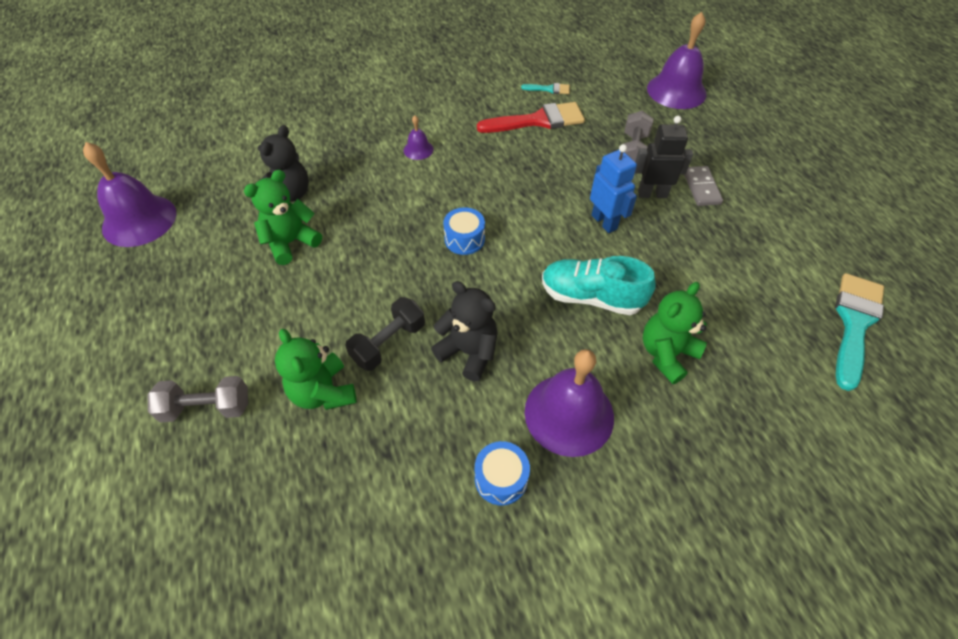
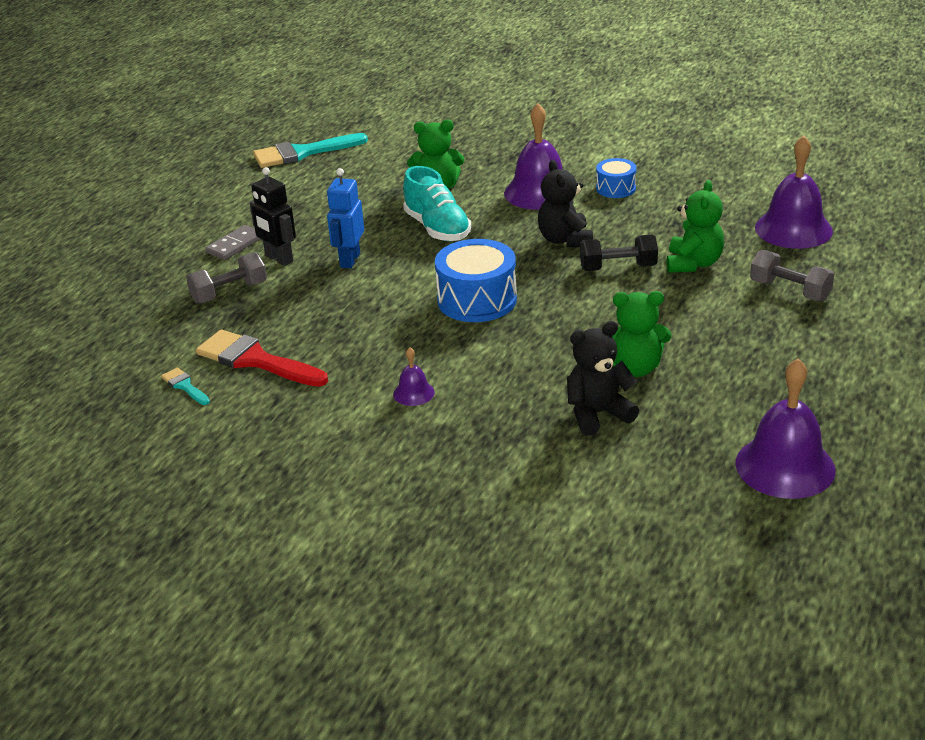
camera: 135 degrees left, 20 degrees down
(464, 239) = (477, 300): blue drum -> blue drum, size x1.77
(676, 91) = (81, 319): purple bell -> purple bell (793, 229)

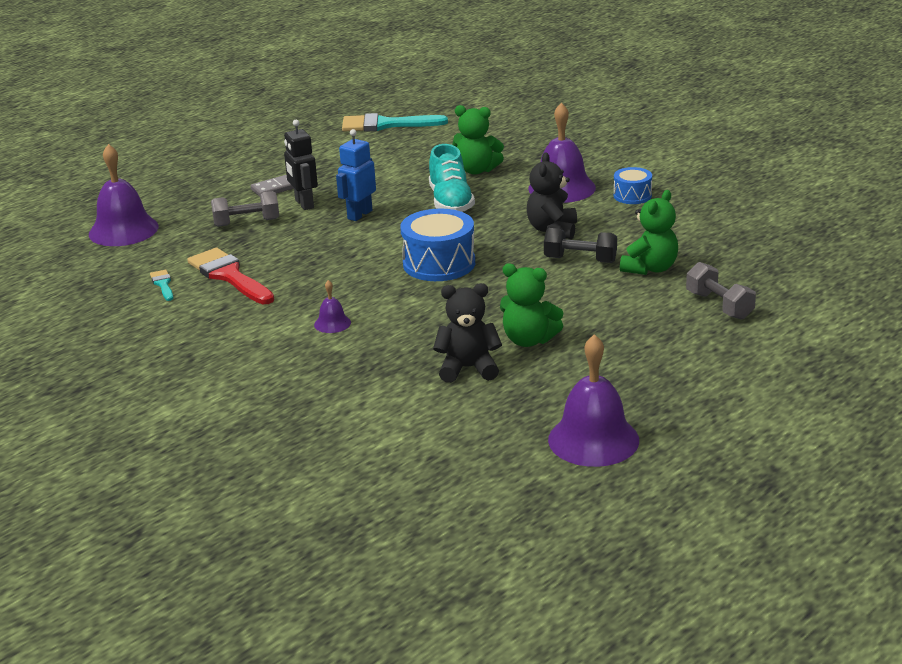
camera: 20 degrees right, 5 degrees down
(793, 229) = (768, 256): purple bell -> purple bell (123, 230)

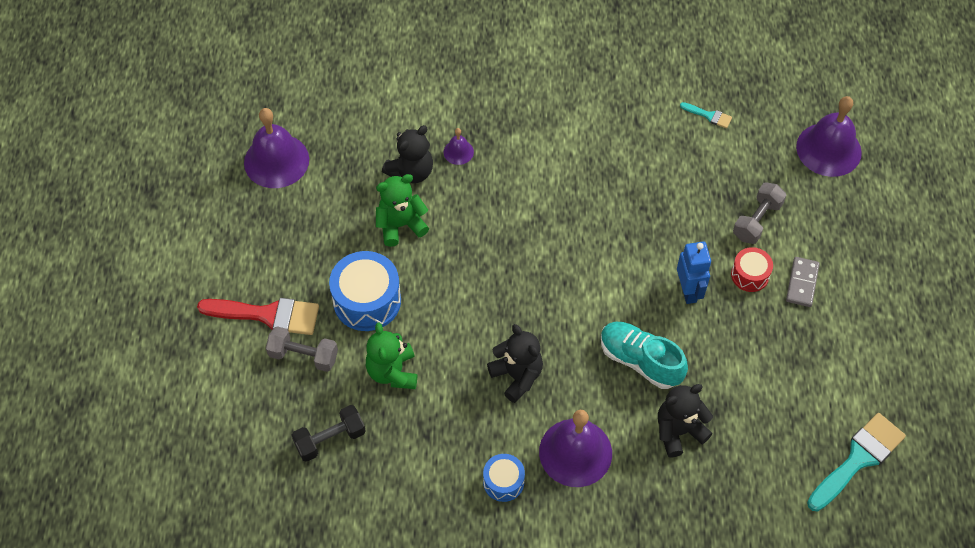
camera: 135 degrees right, 30 degrees up
(229, 276) = (679, 154): red brush -> red brush (267, 315)
(304, 204) = (750, 275): black robot -> red drum
(332, 323) = (546, 155): purple bell -> purple bell (458, 152)
(439, 263) = (553, 269): blue drum -> blue drum (367, 301)
(476, 170) = (678, 431): green teddy bear -> black teddy bear
(580, 260) = (455, 347): black dumbbell -> black dumbbell (330, 439)

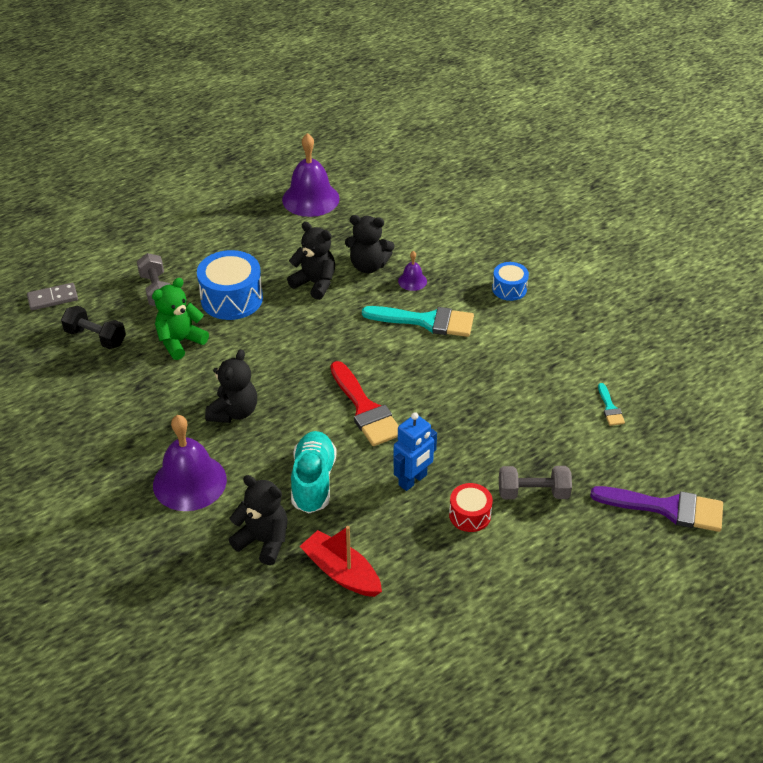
camera: 55 degrees right, 15 degrees down
(267, 315) = (176, 257): red brush -> red brush (365, 409)
(400, 225) = (315, 283): green teddy bear -> black teddy bear
(503, 482) = (129, 451): blue drum -> blue drum (509, 289)
(747, 394) = (341, 572): none -> red boat
(802, 283) = (497, 557): grey domino -> grey domino (53, 298)
(828, 149) = (667, 508): purple bell -> purple brush
(858, 459) = (340, 694): turquoise brush -> turquoise brush (426, 321)

